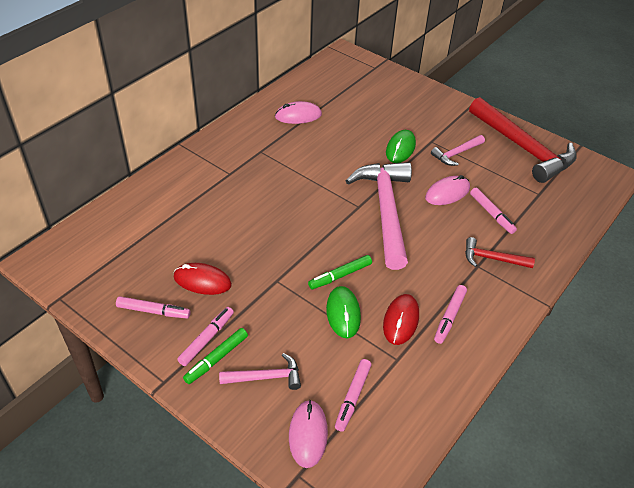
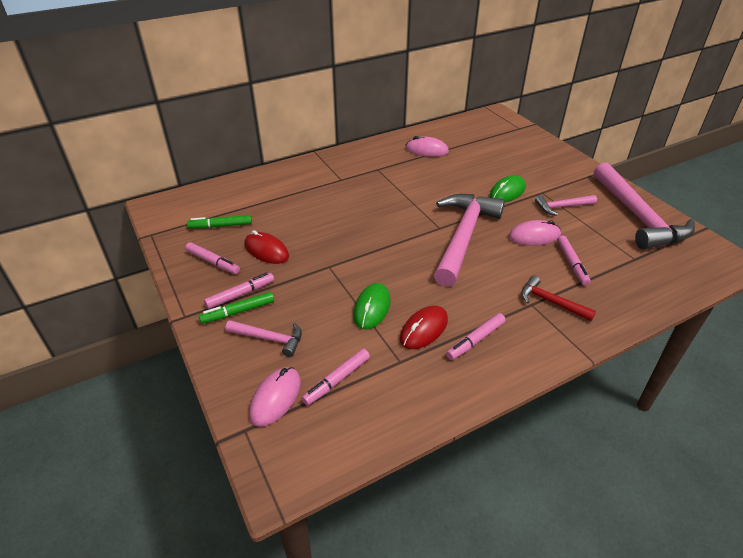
camera: 25 degrees right, 5 degrees down
(340, 276) = (388, 277): green marker -> green marker (221, 226)
(523, 148) = (638, 217): red hammer -> pink hammer

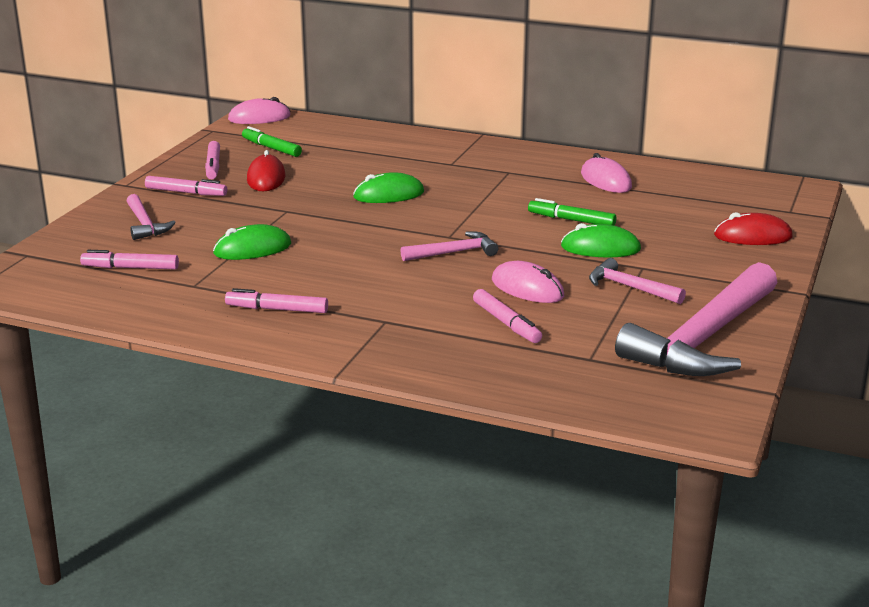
camera: 50 degrees right, 15 degrees down
(238, 312) = (161, 200): green marker -> green marker (571, 220)
(275, 398) = (76, 253): pink mouse -> pink mouse (259, 118)
(356, 219) = (388, 195): none -> green mouse
(423, 329) = (256, 281): red mouse -> red mouse (752, 236)
(463, 236) = (454, 252): pink hammer -> pink hammer, size x0.47
(550, 302) = (407, 330): red hammer -> none
(571, 264) = (506, 323): pink marker -> pink marker turned 75 degrees counterclockwise

